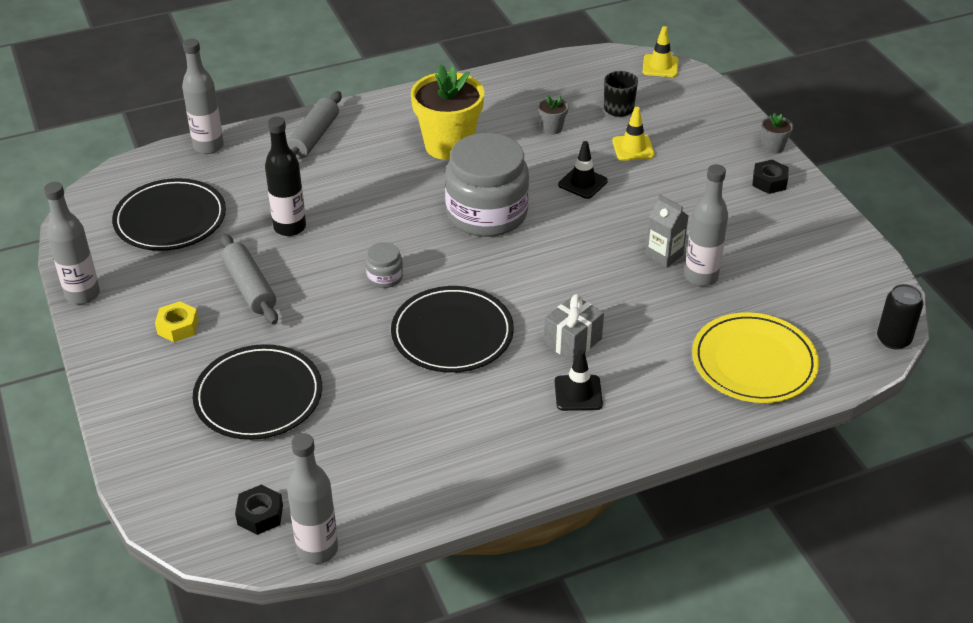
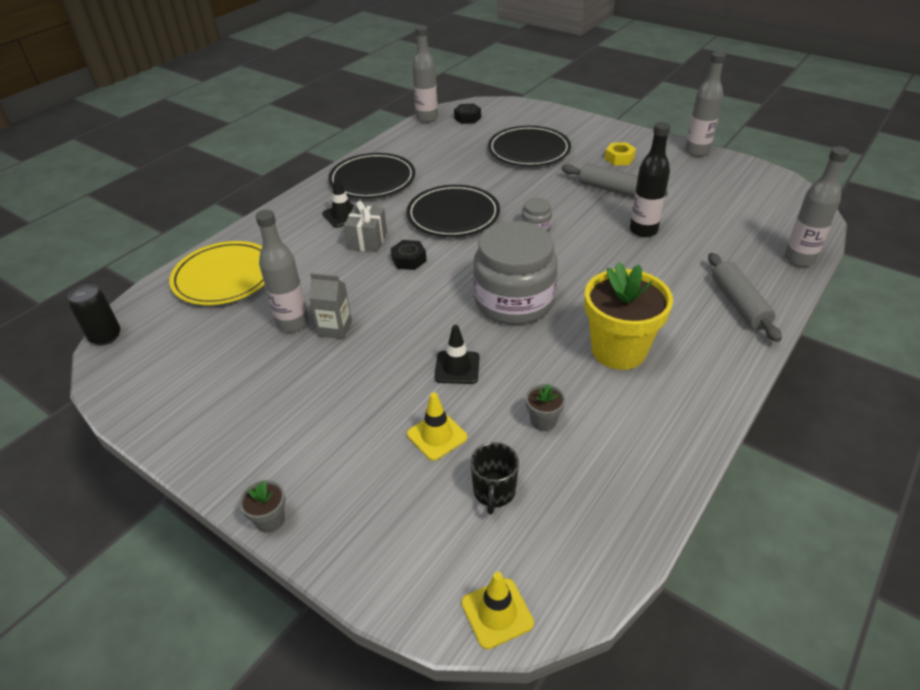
camera: 150 degrees right, 0 degrees up
(170, 219) = (726, 203): black plate -> black plate (372, 179)
(769, 182) = (260, 460): black nut -> black nut (409, 260)

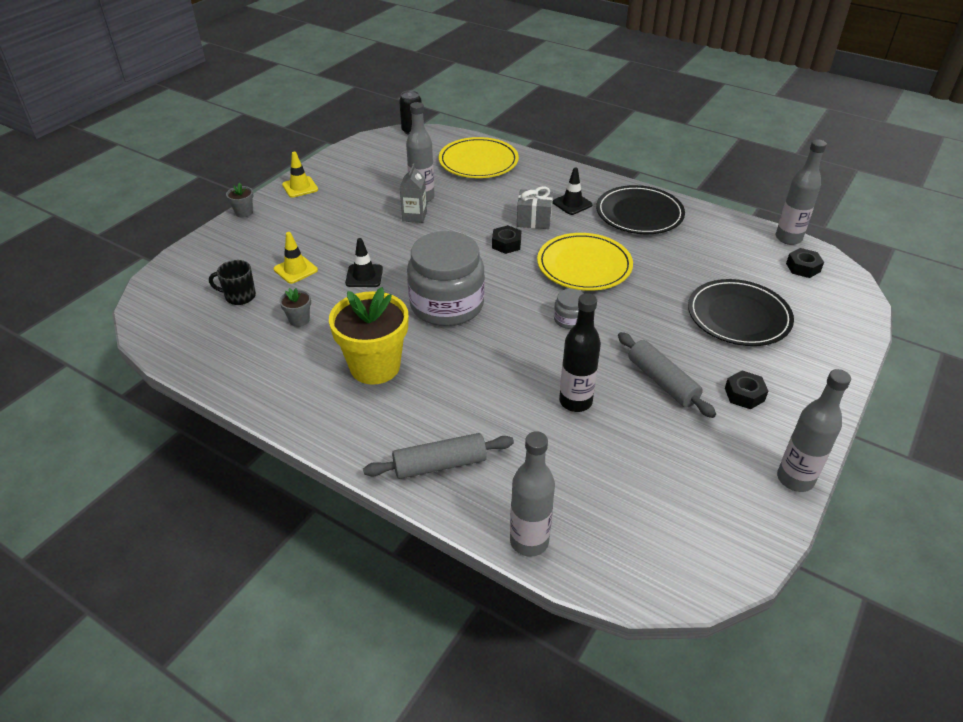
camera: 85 degrees right, 0 degrees up
(453, 215) = (584, 265): black plate -> yellow plate
(497, 613) = (151, 299): yellow traffic cone -> yellow traffic cone (300, 187)
(611, 189) = (662, 382): grey rolling pin -> grey rolling pin turned 60 degrees counterclockwise
(619, 158) = (744, 394): yellow nut -> black nut

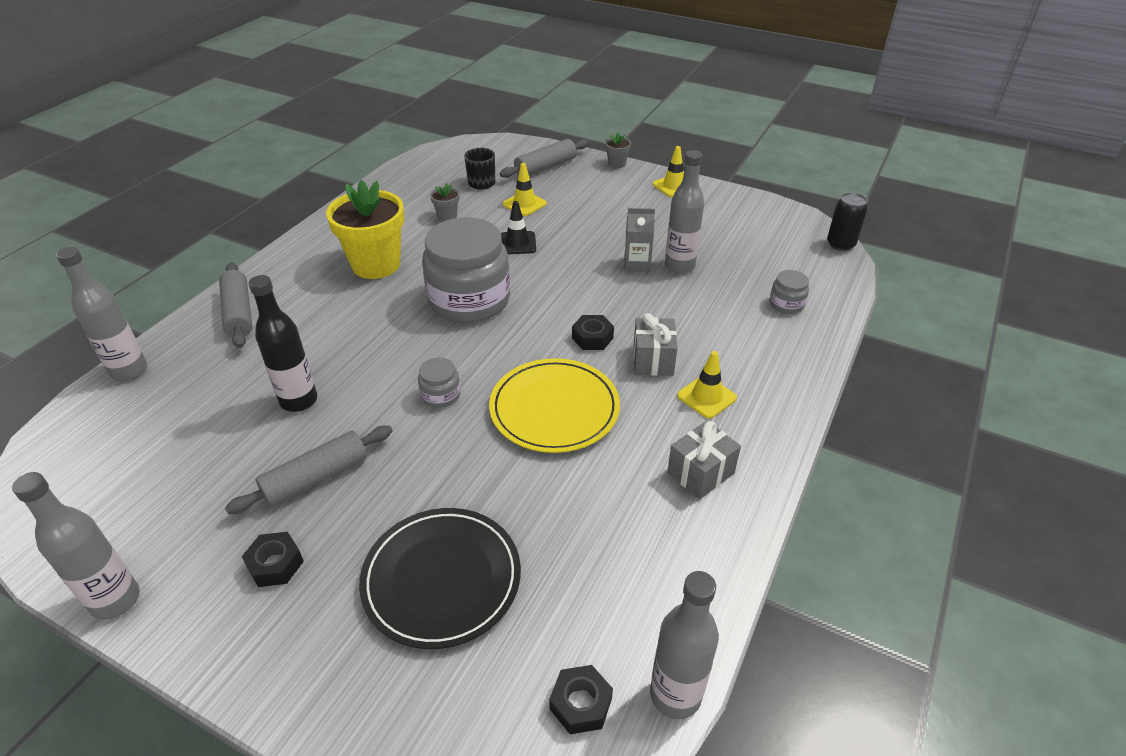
camera: 85 degrees right, 0 degrees up
(228, 254) = (545, 167): none -> grey rolling pin
(478, 161) = (786, 304): yellow plate -> grey jar
(572, 204) = (706, 397): black traffic cone -> yellow traffic cone
(639, 214) = (700, 473): black plate -> grey gift

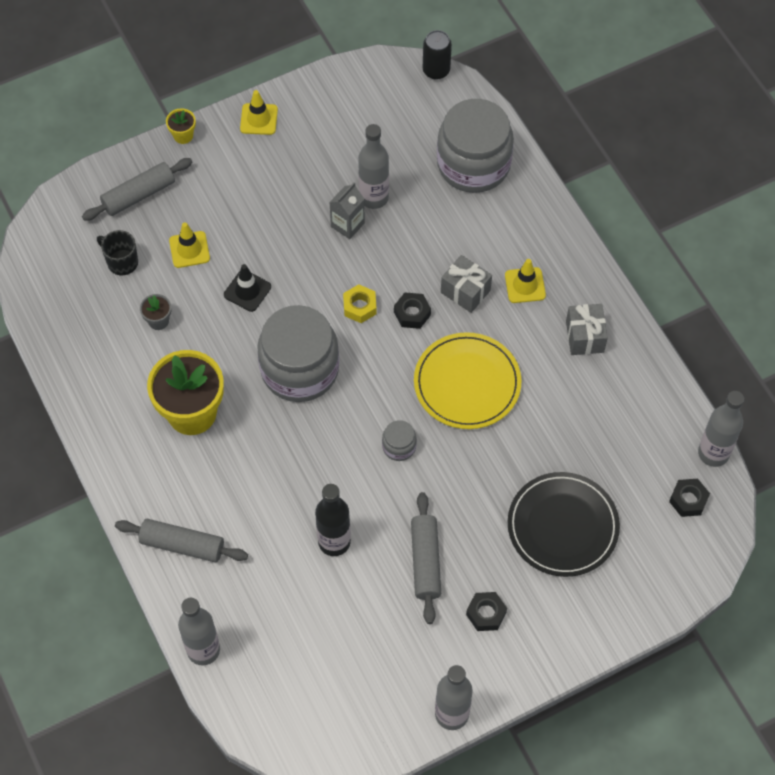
camera: 55 degrees left, 20 degrees up
(545, 167) = (139, 195): grey rolling pin -> grey rolling pin turned 60 degrees clockwise
(566, 305) = (360, 307): none -> yellow nut
(616, 164) = (183, 135): grey flower pot -> yellow flower pot
(786, 304) = (473, 164): grey jar -> grey jar, size x2.37

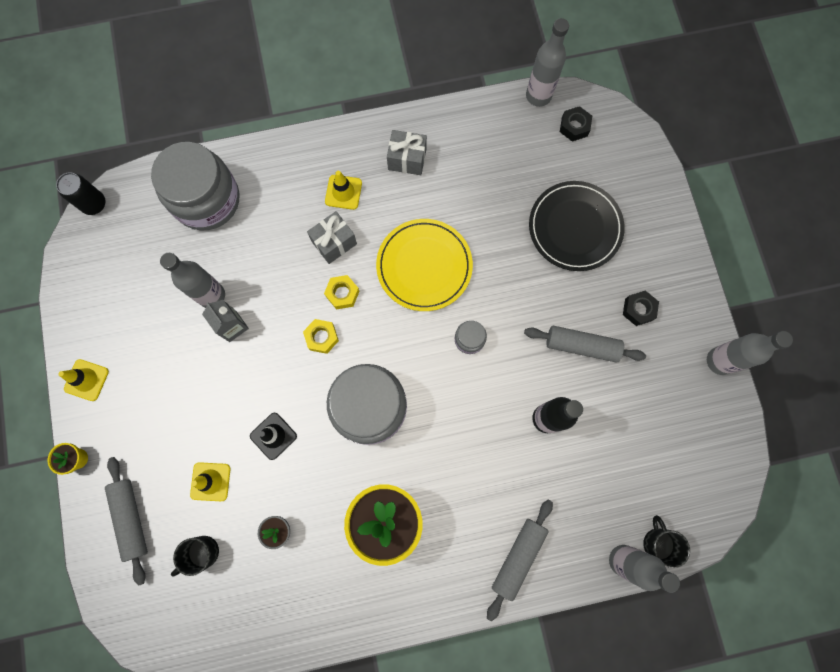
camera: 75 degrees left, 15 degrees up
(230, 682) = (657, 542): none -> black mug
(412, 313) = (342, 294): black nut -> yellow nut

